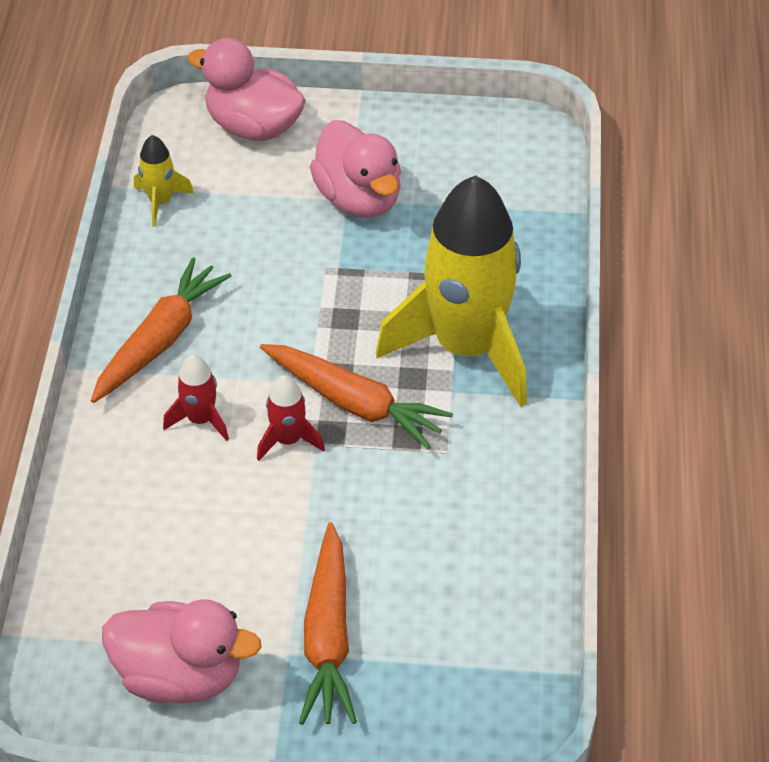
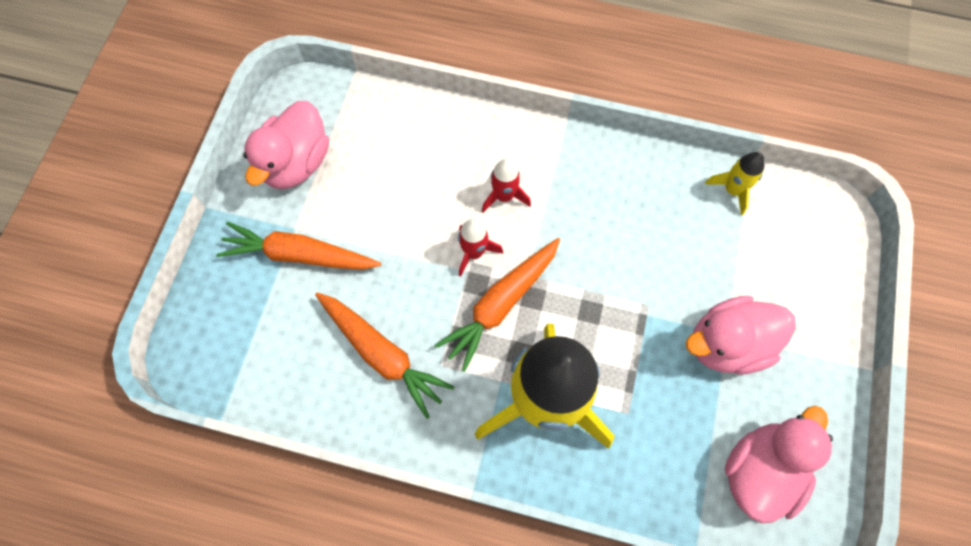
camera: 100 degrees right, 20 degrees up
(160, 340) = (585, 177): orange carrot -> orange carrot (382, 354)
(253, 127) = (821, 270): pink duck -> pink duck (760, 470)

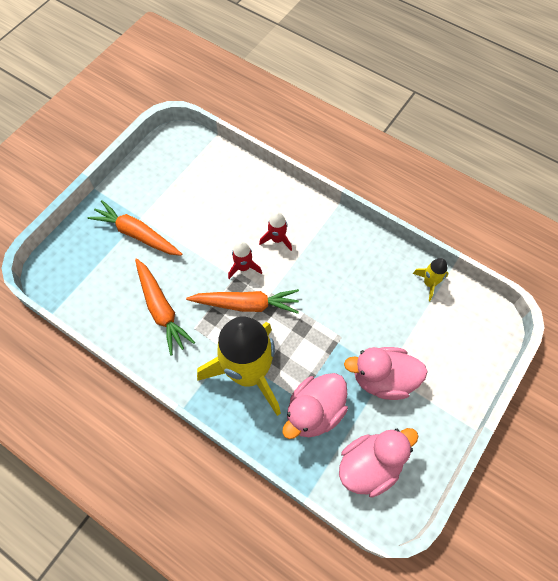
camera: 20 degrees right, 5 degrees down
(296, 163) = (158, 179): pink duck -> pink duck (314, 412)
(500, 304) = (246, 304): orange carrot -> orange carrot turned 150 degrees counterclockwise

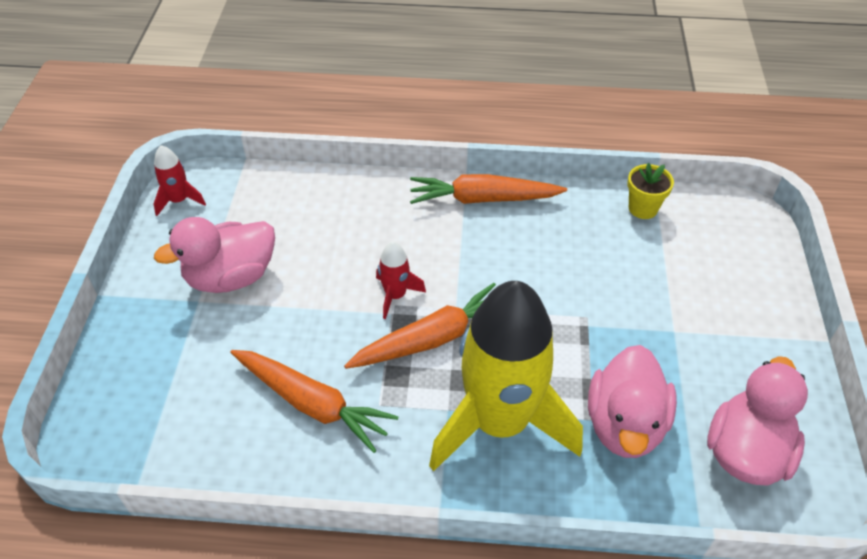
camera: 30 degrees left, 15 degrees down
(137, 234) = (207, 324): orange carrot -> orange carrot (482, 199)
(277, 239) = (417, 243): red rocket -> red rocket (179, 200)
(383, 379) = (676, 339): pink duck -> pink duck (231, 277)
(429, 283) = (643, 208): yellow rocket -> yellow flower pot

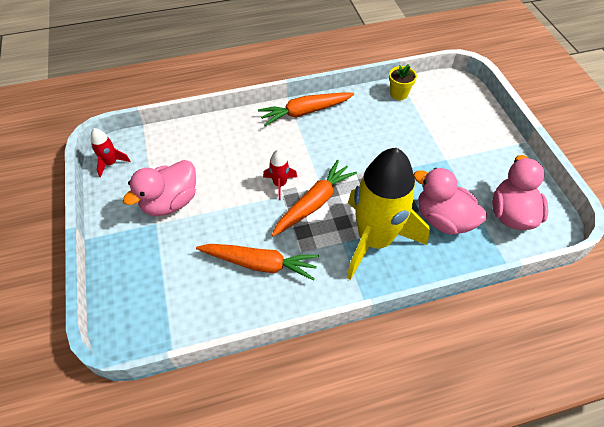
camera: 20 degrees left, 5 degrees up
(625, 424) = (443, 219): pink duck -> pink duck turned 135 degrees clockwise

